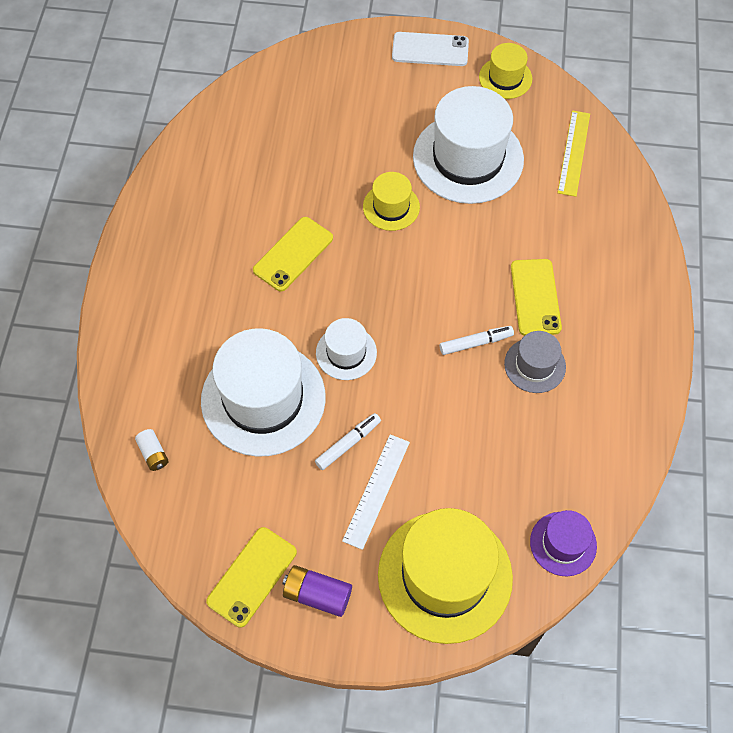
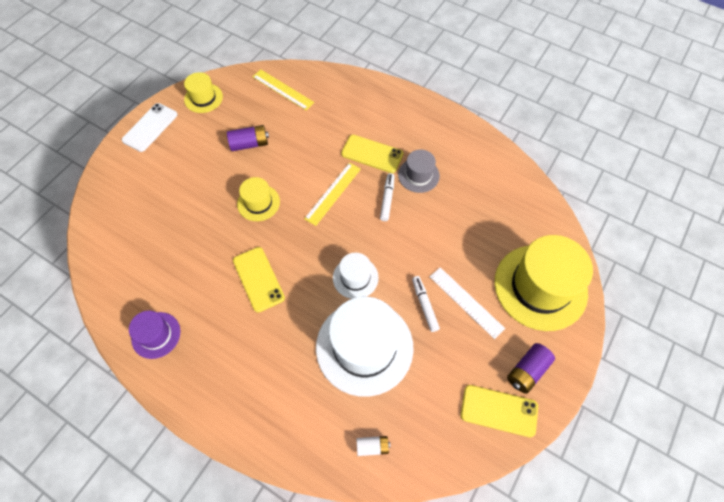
camera: 65 degrees left, 0 degrees up
(252, 576) = (499, 411): yellow phone -> yellow phone turned 45 degrees counterclockwise
(449, 279) = (333, 193): none -> yellow ruler
(468, 158) = (249, 144): white hat -> purple battery
(563, 543) = (541, 213): purple hat -> purple hat (156, 335)

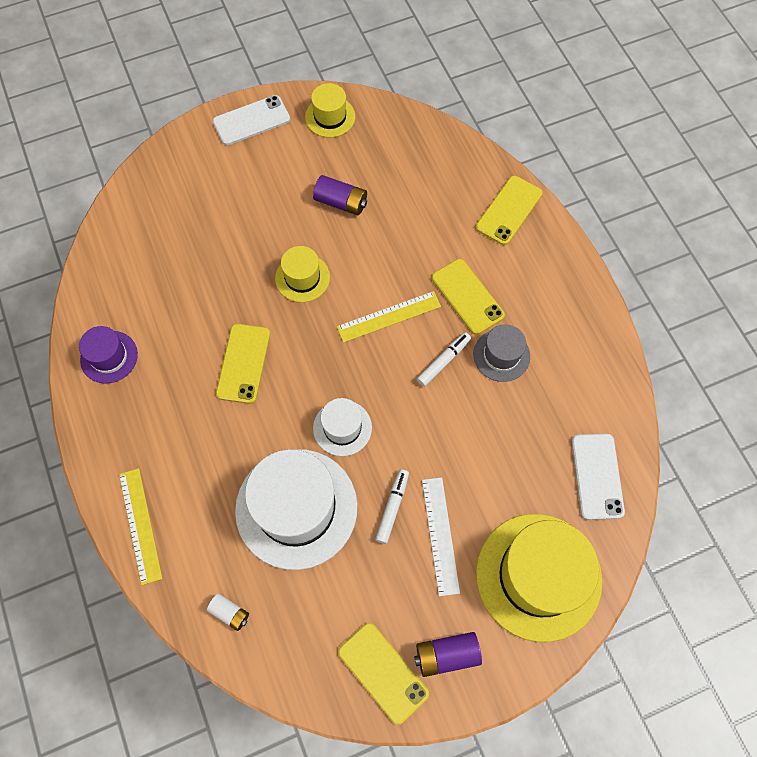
camera: 35 degrees right, 5 degrees up
(283, 89) = (424, 156): yellow ruler -> yellow ruler (140, 525)
(358, 93) = (508, 210): none -> yellow phone
(525, 209) = (597, 476): none -> white phone

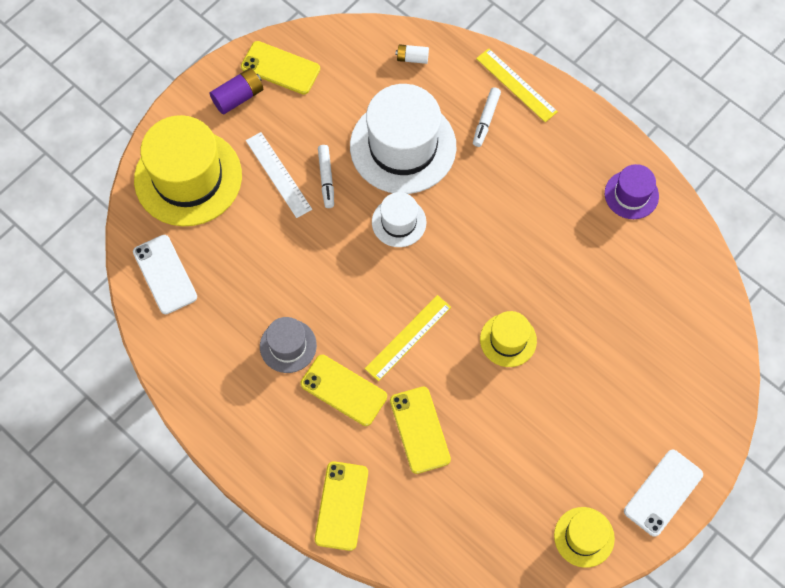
camera: 155 degrees right, 0 degrees up
(243, 363) = (514, 239): yellow phone -> yellow phone (420, 430)
(341, 202) = (515, 437): purple battery -> none
(443, 361) = (338, 317): white marker -> white marker (486, 120)

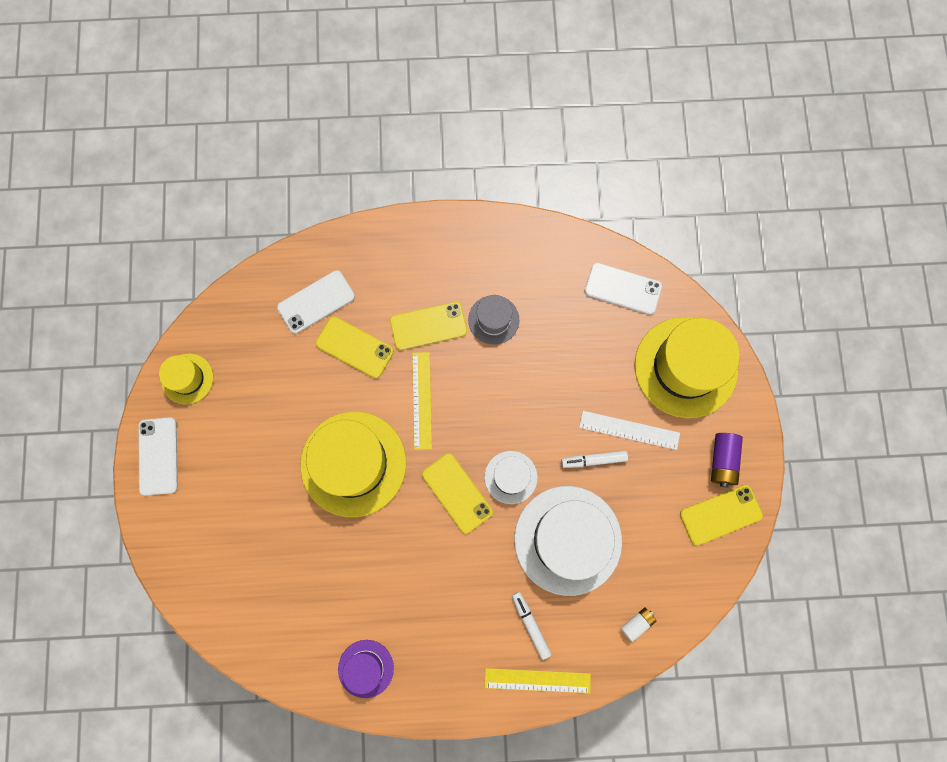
camera: 135 degrees right, 10 degrees up
(326, 179) = (594, 460): white marker -> white marker turned 45 degrees counterclockwise
(341, 505) = (357, 256): yellow phone -> yellow phone (457, 493)
(414, 499) = (316, 302): none -> white phone
(508, 340) = (353, 463): yellow hat -> yellow hat, size x1.99

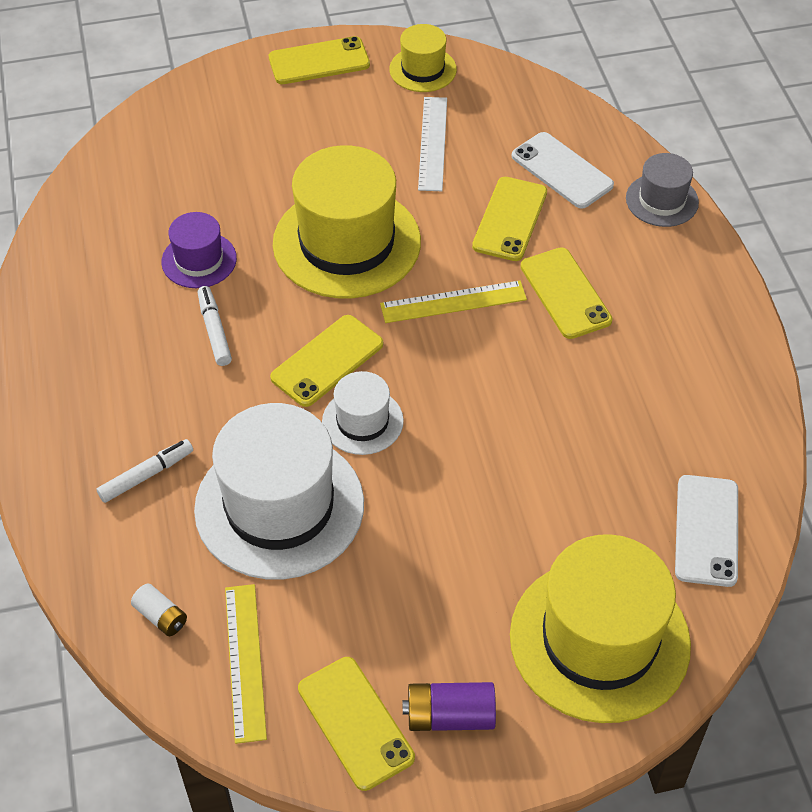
camera: 80 degrees right, 25 degrees down
(158, 456) = (319, 61): white phone -> yellow phone
(366, 668) = (72, 297): purple hat -> purple hat (199, 260)
(493, 320) = (599, 367): grey hat -> grey hat (662, 200)
(537, 680) = (66, 494): yellow ruler -> yellow ruler (245, 661)
(594, 460) = (411, 525): white marker -> white marker (214, 330)
(629, 430) = (470, 568): white ruler -> white ruler (433, 143)

